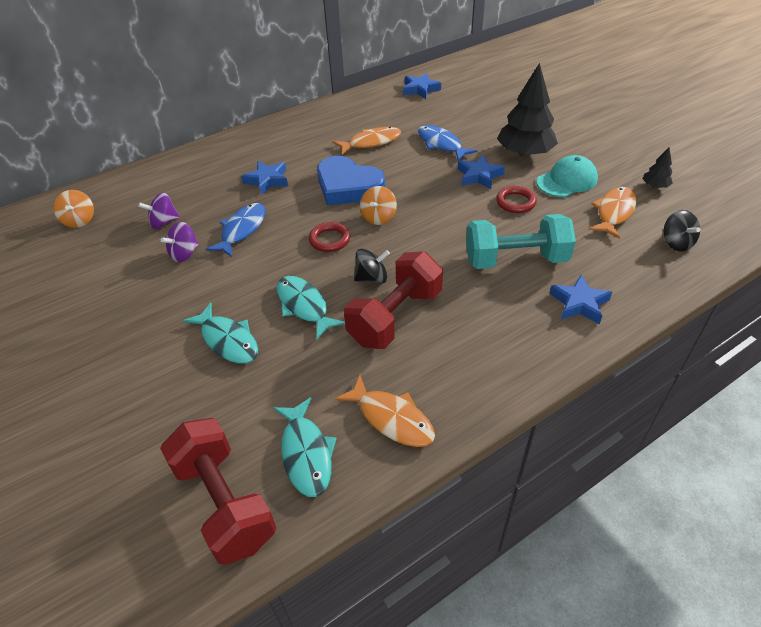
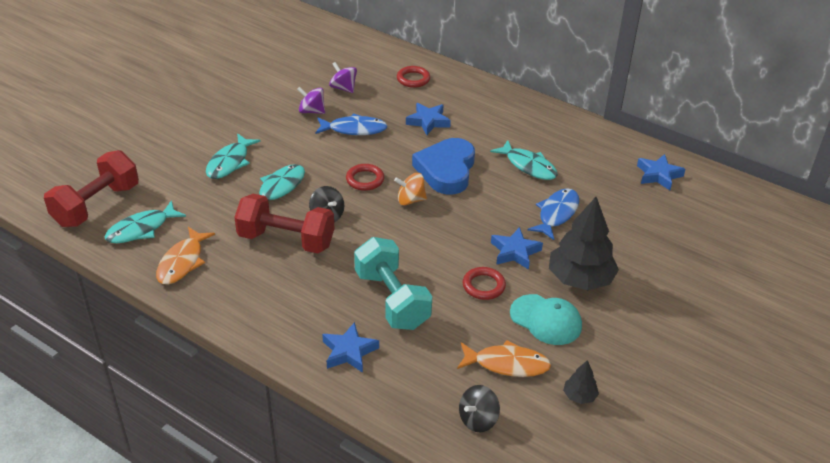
camera: 65 degrees right, 5 degrees down
(79, 220) = (326, 49): orange spinning top -> none
(191, 174) = (413, 79): none -> red ring
(371, 142) = (528, 166): orange fish -> turquoise fish

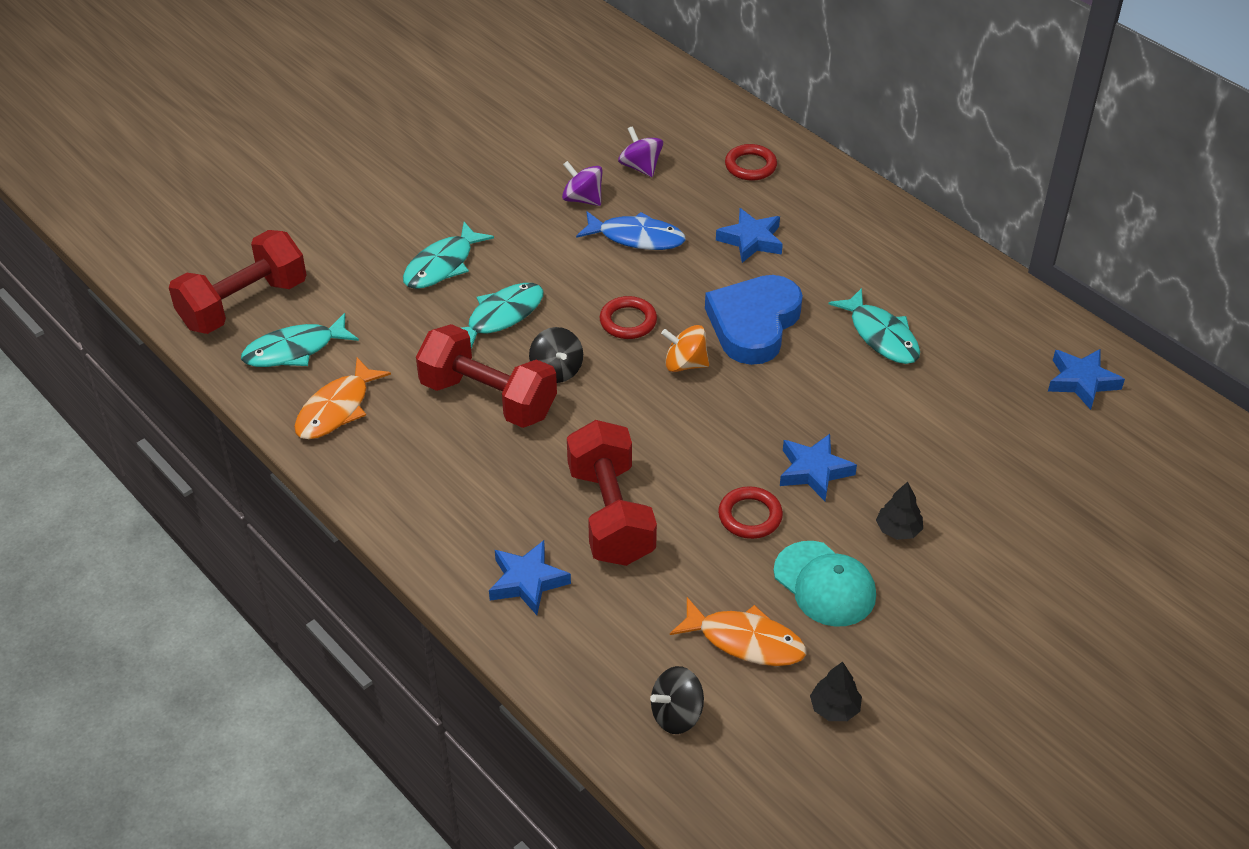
camera: 15 degrees right, 5 degrees up
(392, 300) = (611, 515): turquoise dumbbell -> red dumbbell
(556, 214) = (898, 420): blue fish -> none
(580, 279) = (898, 530): black tree -> black tree, size x0.45

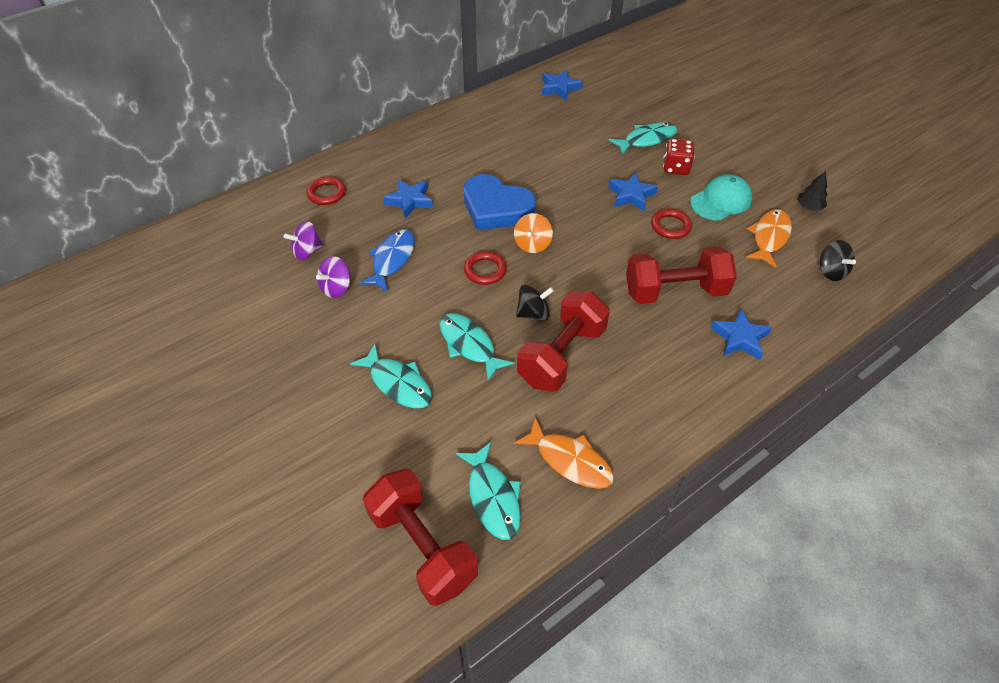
camera: 85 degrees left, 5 degrees up
(881, 335) = (514, 154): turquoise fish -> turquoise fish (646, 140)
(898, 530) = (676, 168): black tree -> red dice

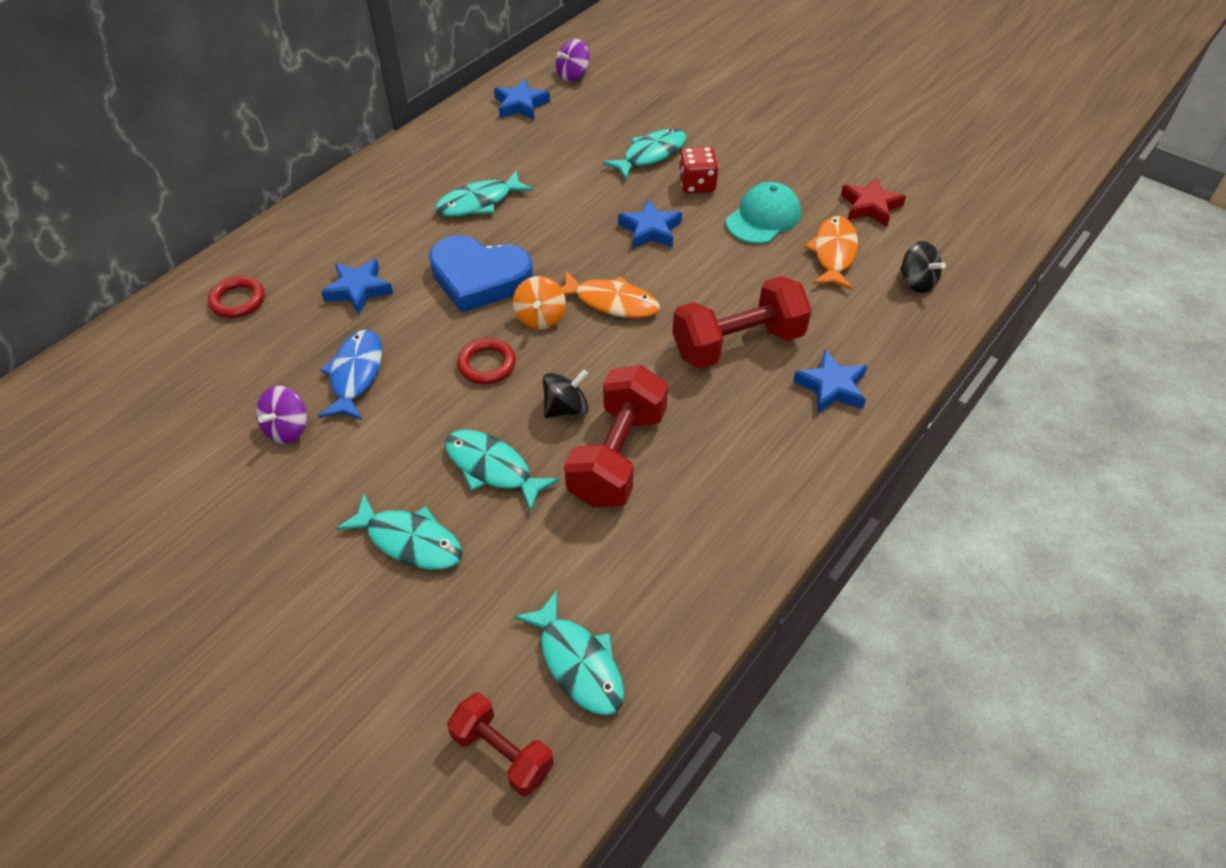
camera: 15 degrees left, 0 degrees up
(307, 252) = (232, 386): purple spinning top -> purple spinning top (573, 75)
(422, 547) = (502, 752): red dumbbell -> red dumbbell, size x0.60
(510, 154) = (479, 202): none -> turquoise fish
(569, 460) = (664, 590): orange fish -> orange fish (611, 302)
(670, 226) = (710, 261): red ring -> none
(809, 207) = (870, 206): black tree -> red star

